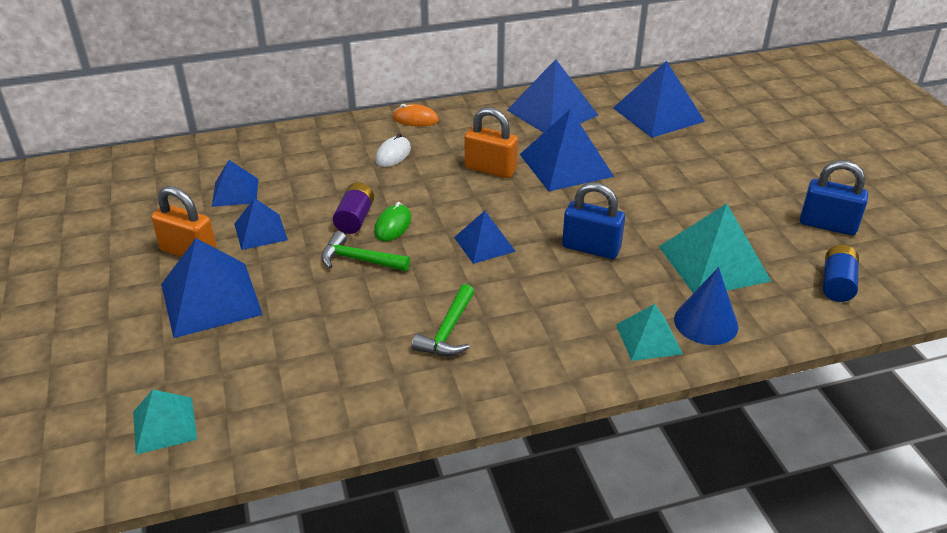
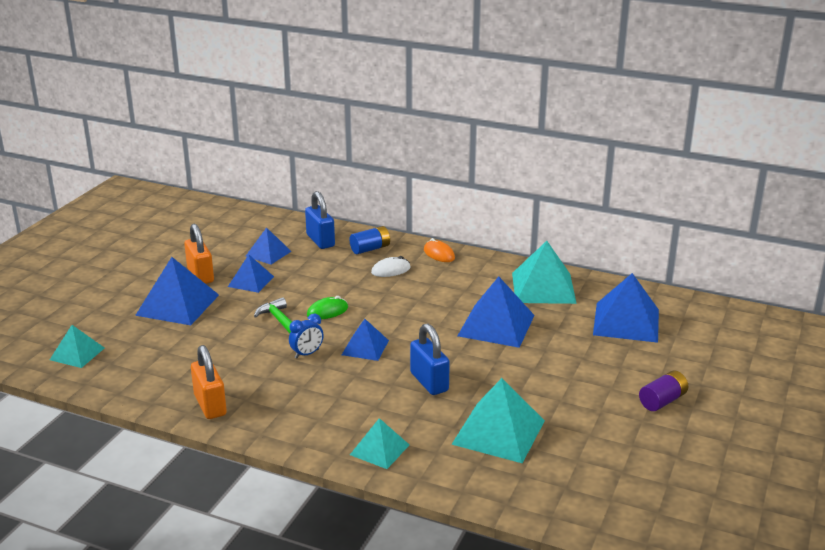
camera: 40 degrees right, 10 degrees down
(355, 219) = (311, 298): purple battery -> purple battery (662, 401)
(438, 280) = (307, 354): none -> blue clock
(448, 331) = (270, 383): green hammer -> none
(490, 169) = (439, 305): orange padlock -> orange padlock (210, 405)
(552, 112) = (543, 287): blue pyramid -> turquoise pyramid
(706, 322) = (432, 461): blue cone -> none
(827, 225) = (633, 453): blue padlock -> blue padlock (320, 240)
(837, 284) = (569, 491): blue battery -> blue battery (370, 249)

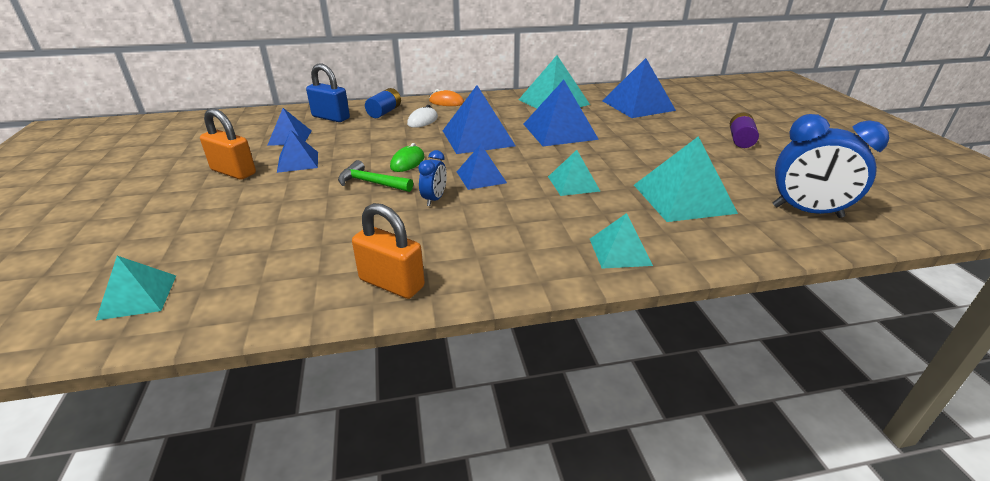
camera: 35 degrees left, 5 degrees up
(177, 305) = (234, 203): blue pyramid -> blue pyramid (477, 138)
(429, 382) = (573, 183): blue padlock -> turquoise pyramid
(586, 488) = (807, 212): none -> blue clock

